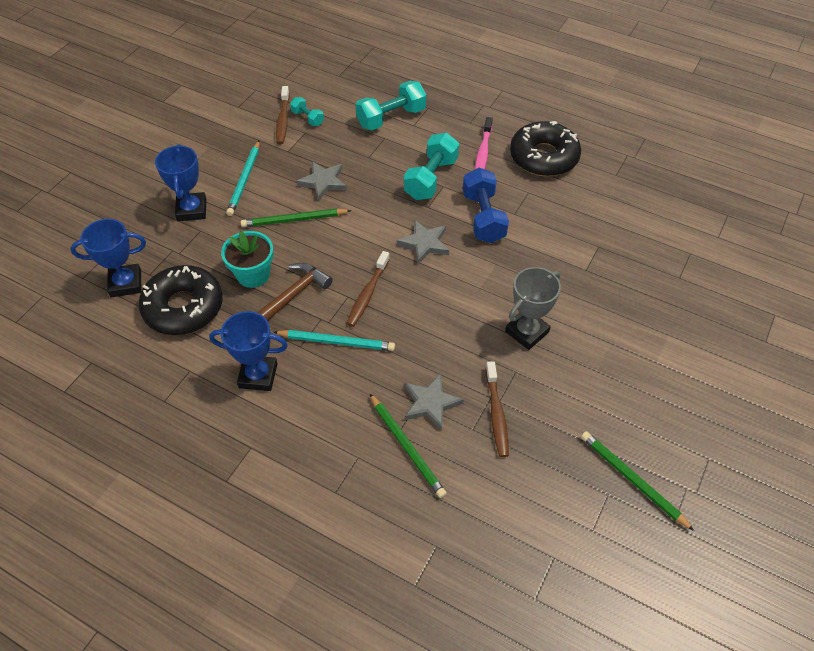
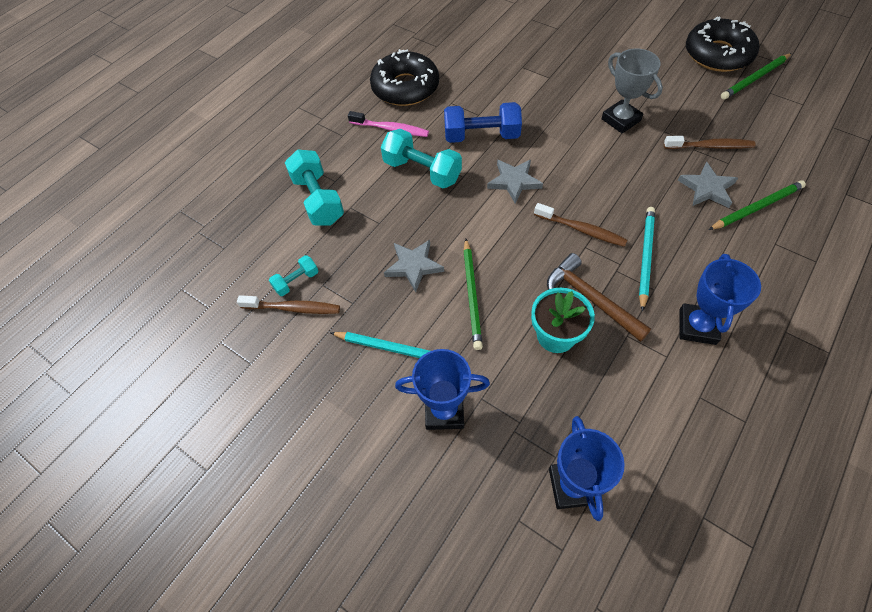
camera: 80 degrees left, 5 degrees up
(183, 307) = (608, 409): black donut -> black donut (717, 54)

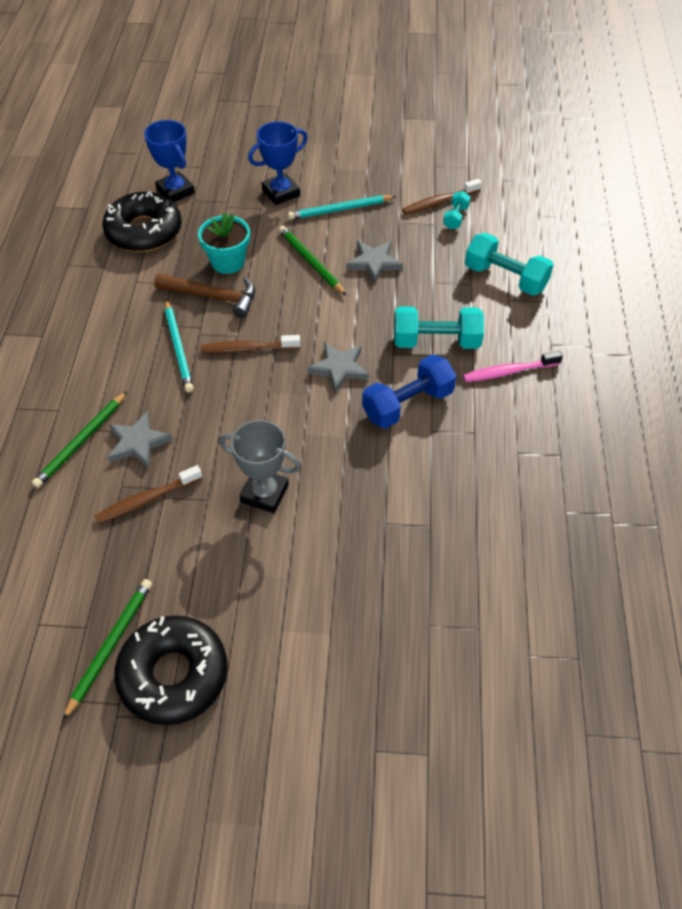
camera: 145 degrees right, 5 degrees down
(405, 87) = (543, 429): black donut -> black donut (144, 231)
(697, 326) = (117, 310): blue trophy -> none

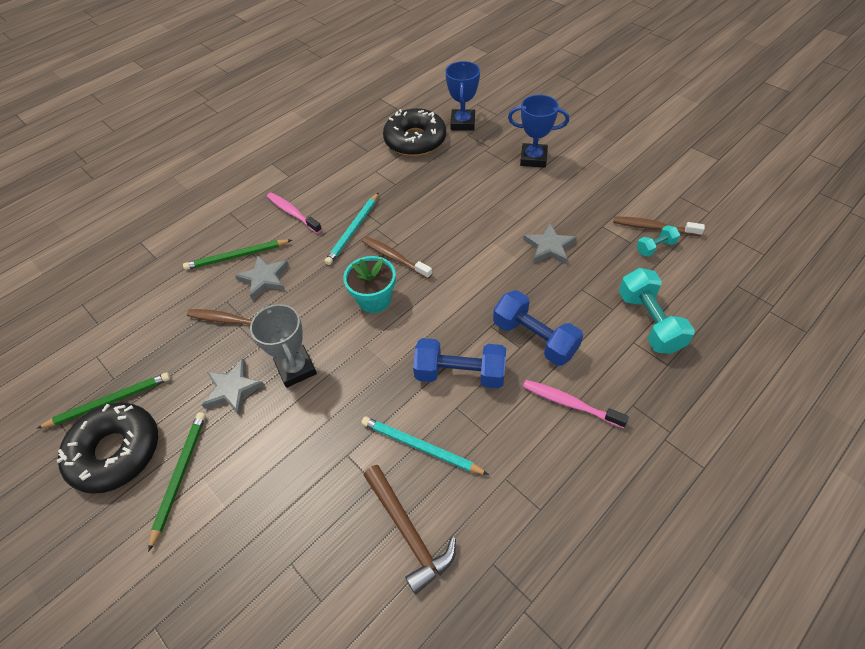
camera: 45 degrees right, 0 degrees up
(93, 368) = (292, 213): none -> pink toothbrush
(213, 297) = (410, 208): brown hammer -> brown hammer (408, 532)
(228, 262) = (445, 189): turquoise flower pot -> turquoise flower pot (374, 299)
(310, 262) = (502, 220): green pencil -> green pencil (180, 476)
(339, 368) = (440, 311): grey star -> grey star (233, 389)
(340, 210) = (565, 193): turquoise pencil -> turquoise pencil (420, 447)
(436, 341) = (534, 338): turquoise dumbbell -> blue dumbbell

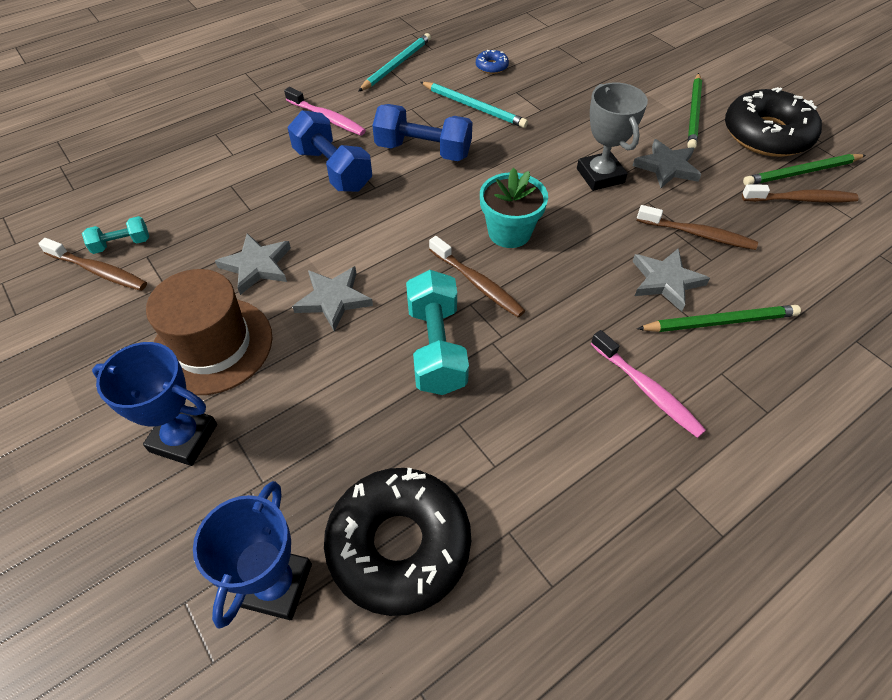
camera: 175 degrees left, 0 degrees up
(128, 368) = (801, 199): none -> brown toothbrush
(353, 230) = (538, 338): turquoise pencil -> turquoise pencil (396, 65)
(408, 532) = (491, 66): brown hammer -> blue donut
(487, 233) = (333, 299): none -> grey star
(546, 198) = (212, 345): none -> brown hat
(649, 322) = (202, 168): turquoise dumbbell -> turquoise dumbbell (436, 348)

